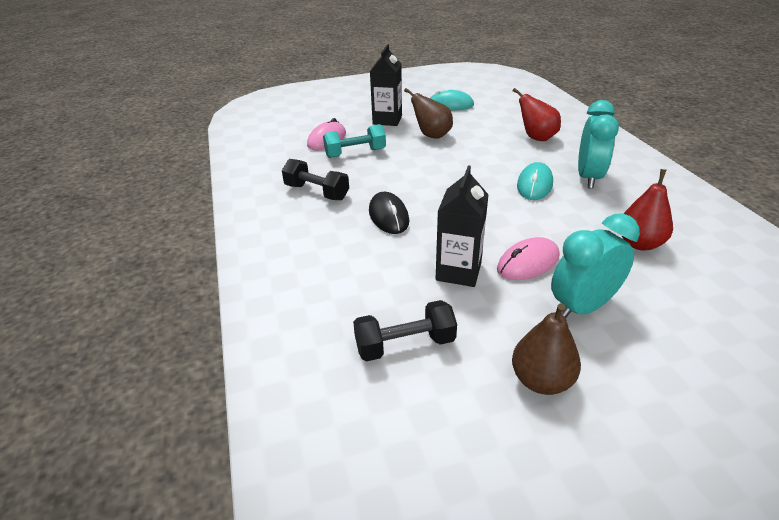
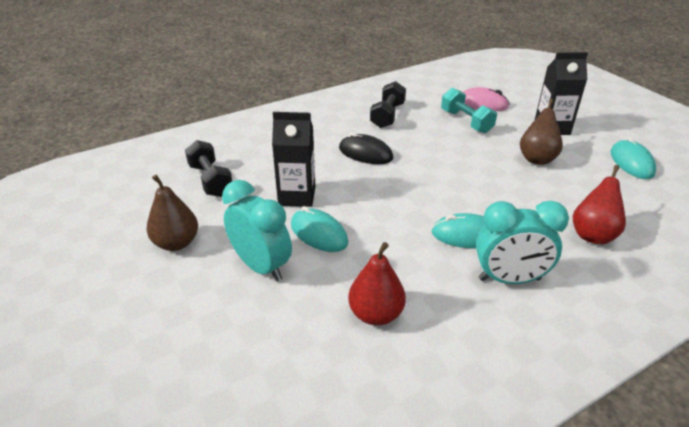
camera: 75 degrees right, 0 degrees up
(388, 216) = (365, 153): black mouse -> black mouse turned 60 degrees clockwise
(528, 263) = (319, 233): pink mouse -> turquoise mouse

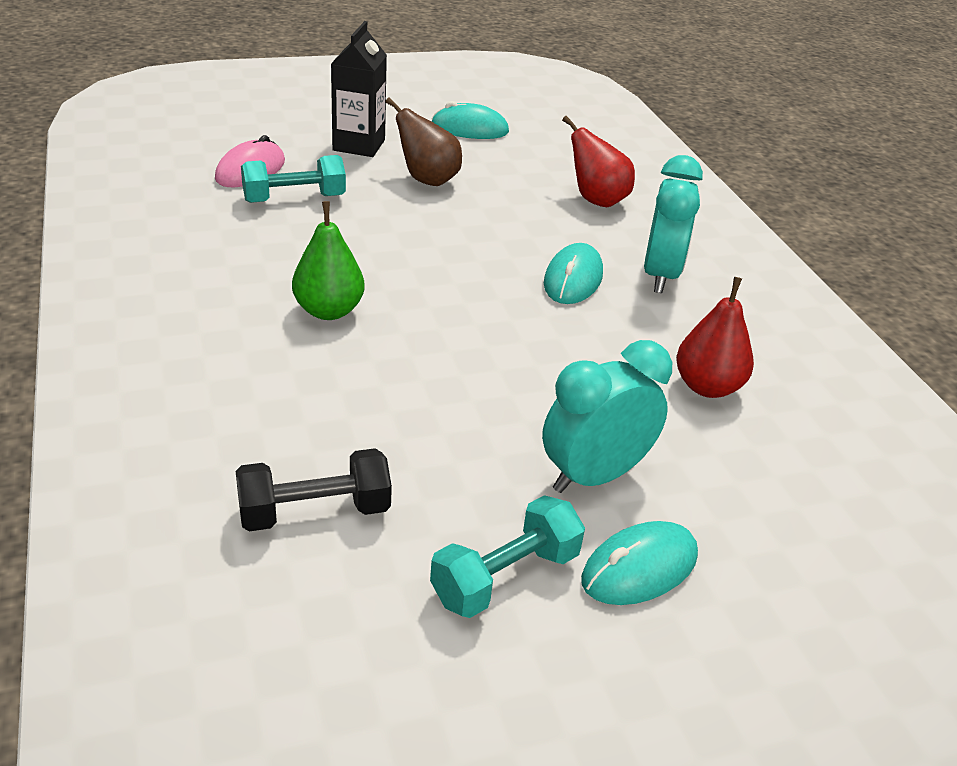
camera: 80 degrees left, 0 degrees up
(176, 243) = (505, 577): brown pear -> turquoise dumbbell
(297, 196) = (420, 408): black carton -> none
(319, 233) = (530, 403): turquoise mouse -> turquoise mouse (639, 568)
(365, 153) = (329, 311): black mouse -> green pear
(387, 116) = (218, 260): black dumbbell -> none

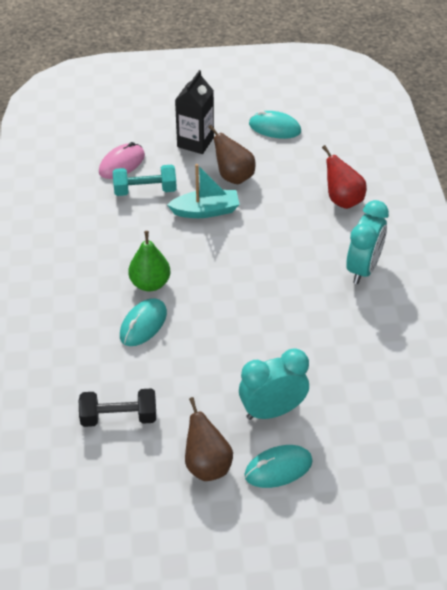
camera: 15 degrees right, 10 degrees up
(396, 219) = (206, 211): none -> turquoise boat
(505, 577) = (207, 465): turquoise dumbbell -> brown pear
(573, 279) = (305, 268): turquoise mouse -> turquoise mouse (143, 324)
(707, 387) = (360, 357): red pear -> none

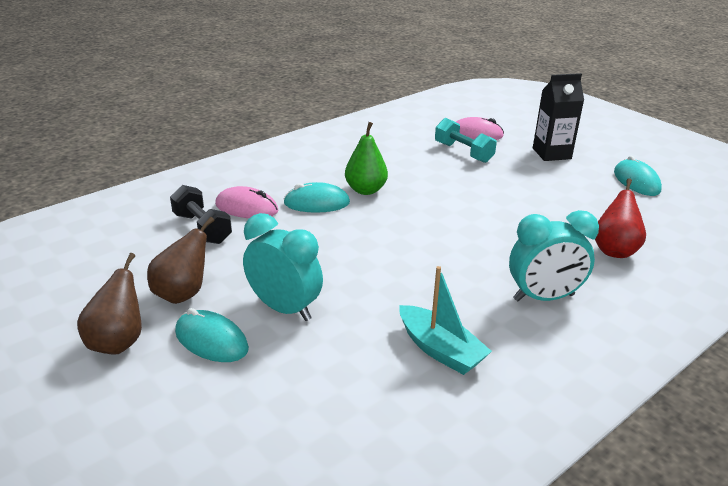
camera: 55 degrees right, 15 degrees down
(110, 373) = (246, 208): none -> pink mouse
(206, 211) = (483, 185): turquoise boat -> turquoise boat (440, 350)
(233, 177) = (543, 183): brown pear -> brown pear (118, 342)

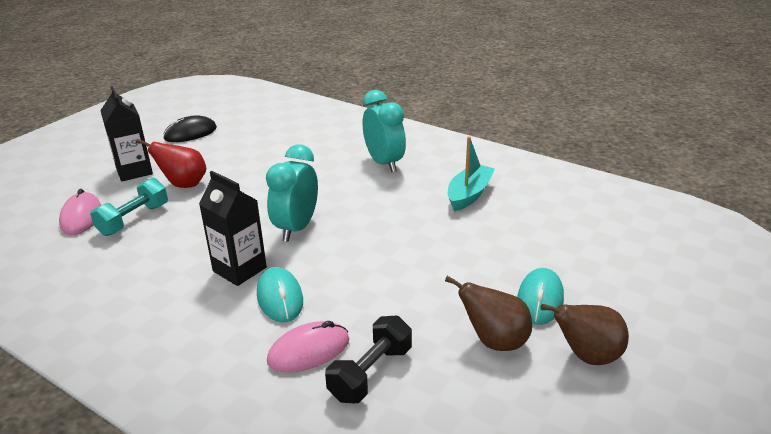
camera: 105 degrees left, 0 degrees up
(246, 208) = (309, 351): pink mouse -> pink mouse turned 60 degrees clockwise
(284, 308) = (472, 272): turquoise clock -> turquoise clock (296, 228)
(366, 190) = (239, 269): green pear -> black carton
(614, 250) = (307, 141): red pear -> red pear (184, 184)
(636, 181) = (190, 133): turquoise mouse -> black mouse

